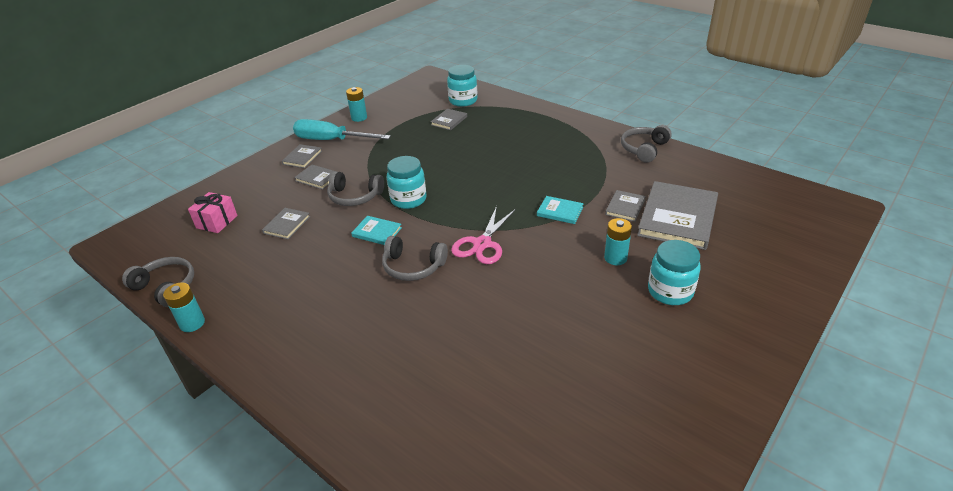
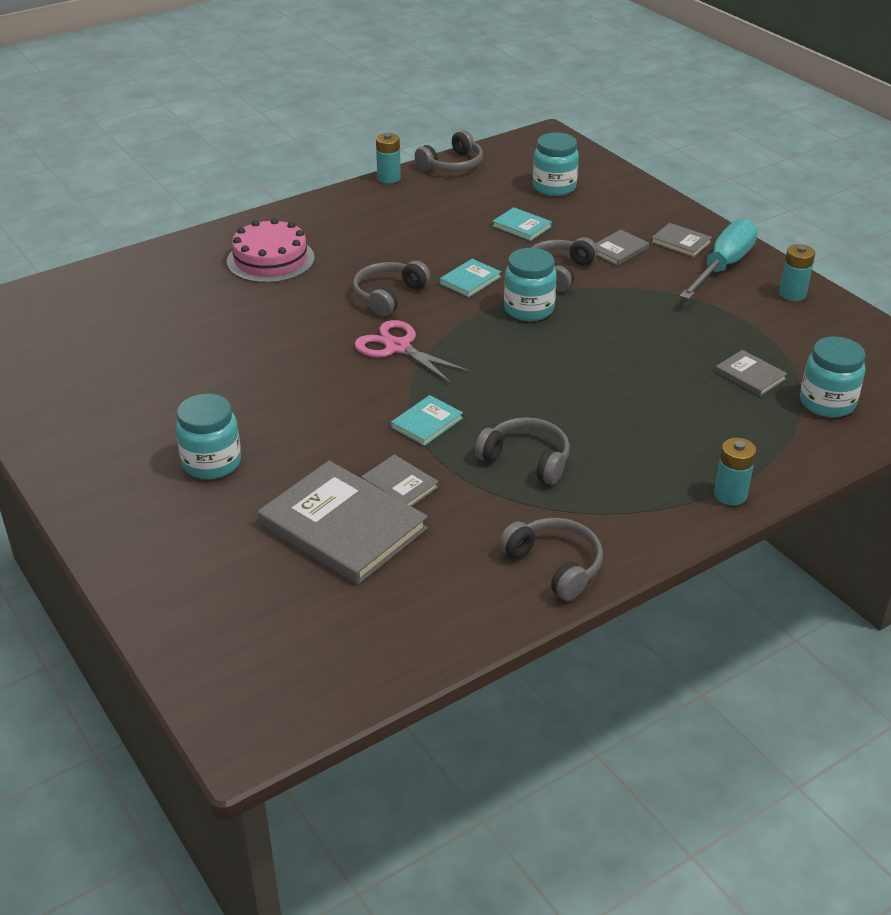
camera: 105 degrees right, 0 degrees up
(217, 222) = (554, 187): pink gift -> turquoise jar
(287, 225) = (522, 226): grey book -> turquoise book
(373, 358) = (270, 259): none -> pink cake
(569, 171) = (526, 459): none -> grey headphones
(615, 258) = (300, 440): turquoise battery -> turquoise battery (730, 495)

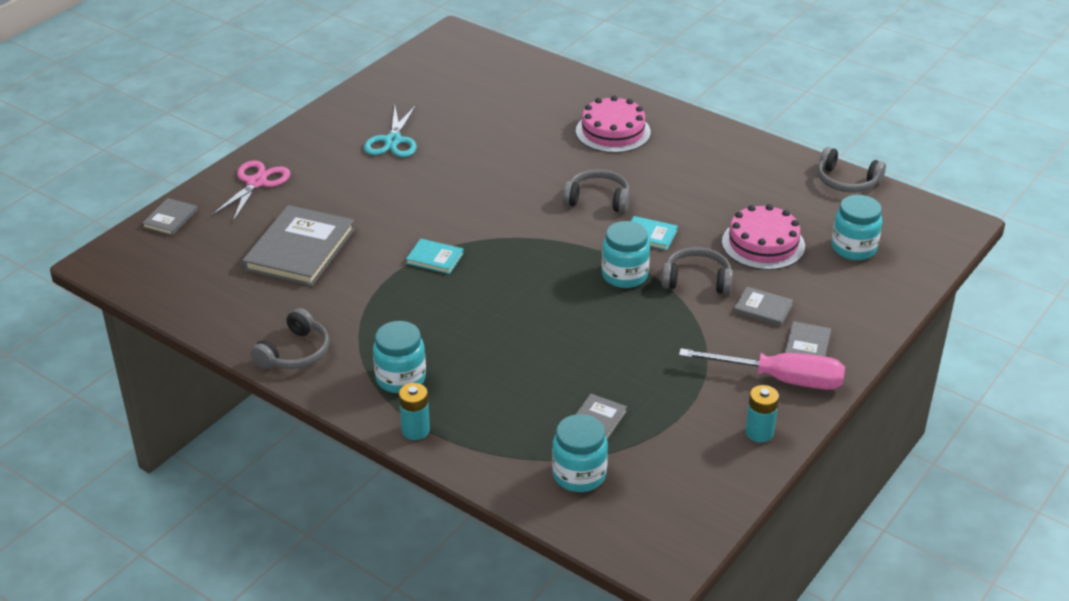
camera: 70 degrees right, 0 degrees up
(159, 409) = (393, 141): none -> turquoise scissors
(212, 463) = (344, 178): turquoise jar -> turquoise jar (401, 378)
(388, 178) = (792, 153): turquoise battery -> none
(398, 347) = (526, 222): pink scissors -> pink scissors (256, 183)
(400, 485) = (355, 263): grey book -> grey book (170, 219)
(522, 226) = (763, 244): turquoise book -> pink cake
(526, 459) = (413, 315): grey headphones -> none
(723, 266) = (780, 379): turquoise screwdriver -> pink screwdriver

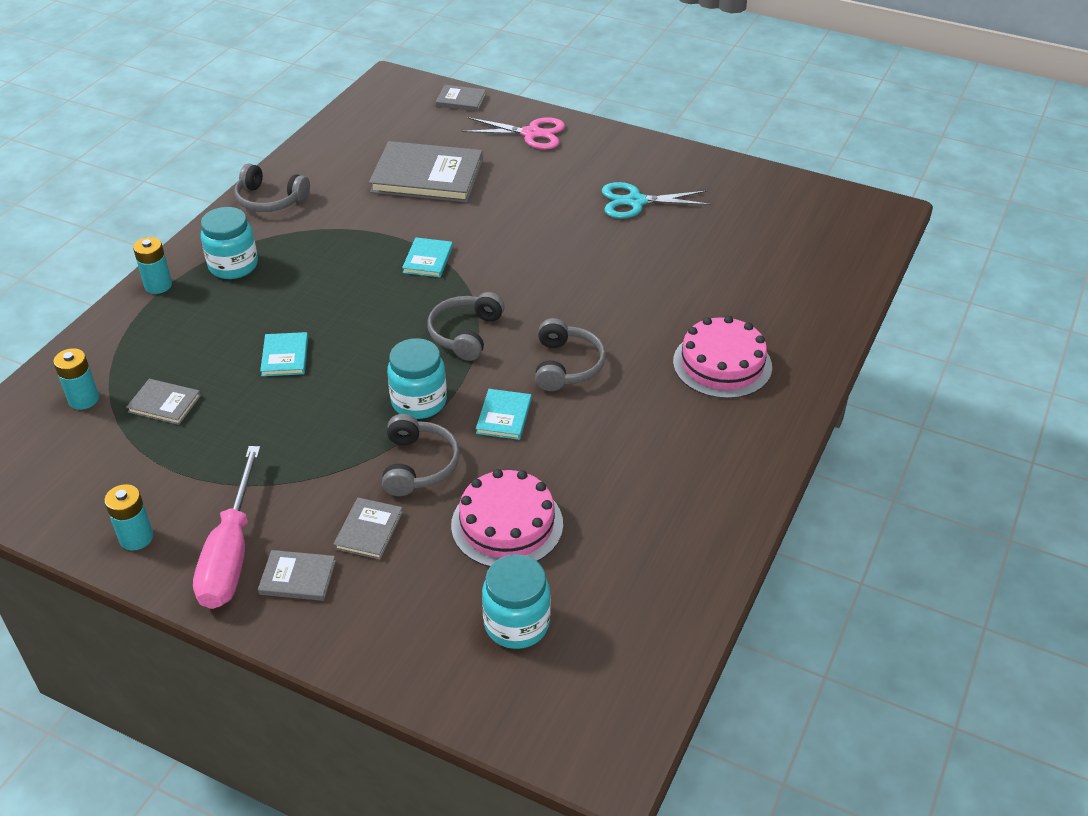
camera: 80 degrees right, 5 degrees up
(549, 347) = (285, 356): none -> turquoise book
(579, 475) = (84, 399): turquoise jar -> turquoise battery
(846, 181) = (684, 613): grey headphones -> grey headphones (465, 334)

